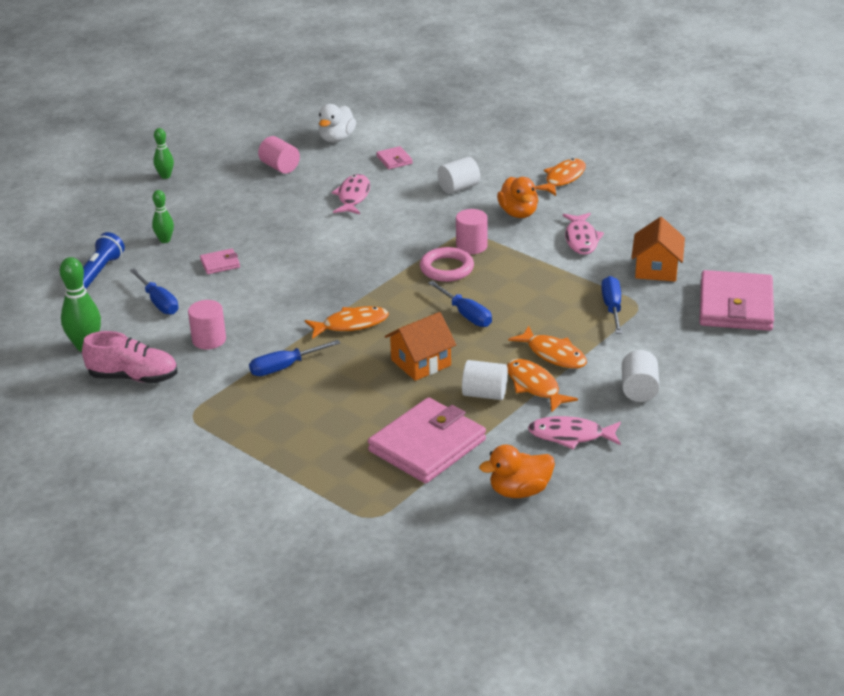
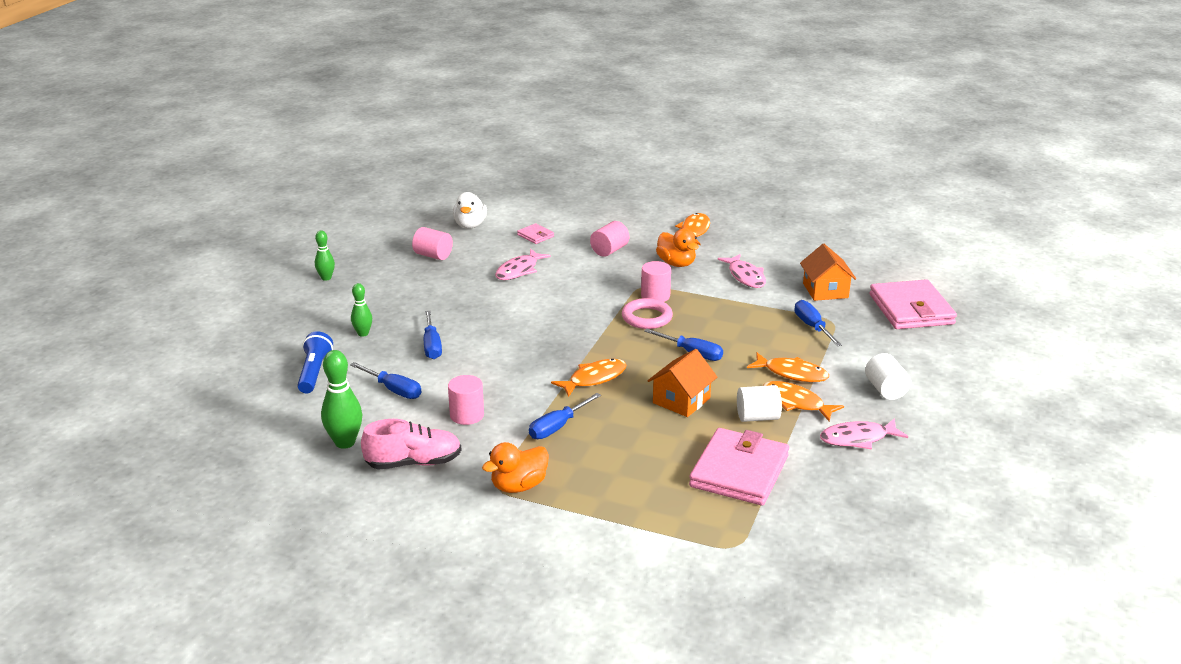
camera: 20 degrees left, 5 degrees down
(220, 264) = (432, 346): pink wallet -> blue screwdriver
(353, 196) = (519, 270): pink fish -> pink fish turned 135 degrees counterclockwise
(458, 188) = (609, 250): white cylinder -> pink cylinder
(519, 491) = (850, 495): orange duck -> orange duck (519, 486)

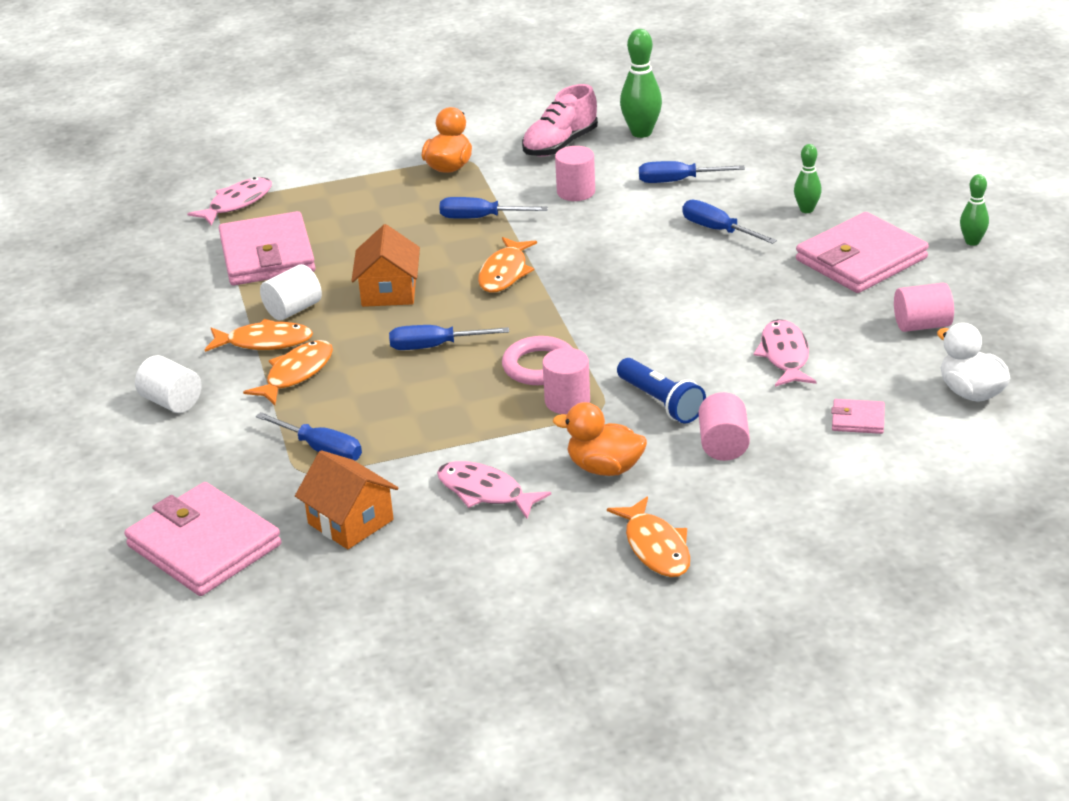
camera: 145 degrees right, 5 degrees up
(314, 373) = (775, 162): blue flashlight -> blue flashlight (660, 402)
(394, 295) = (861, 259): none -> pink wallet
(557, 427) = (479, 218): blue screwdriver -> blue screwdriver turned 90 degrees counterclockwise
(792, 373) = (296, 374): orange fish -> orange fish turned 135 degrees clockwise
(858, 439) = (170, 333): pink fish -> pink fish (237, 203)

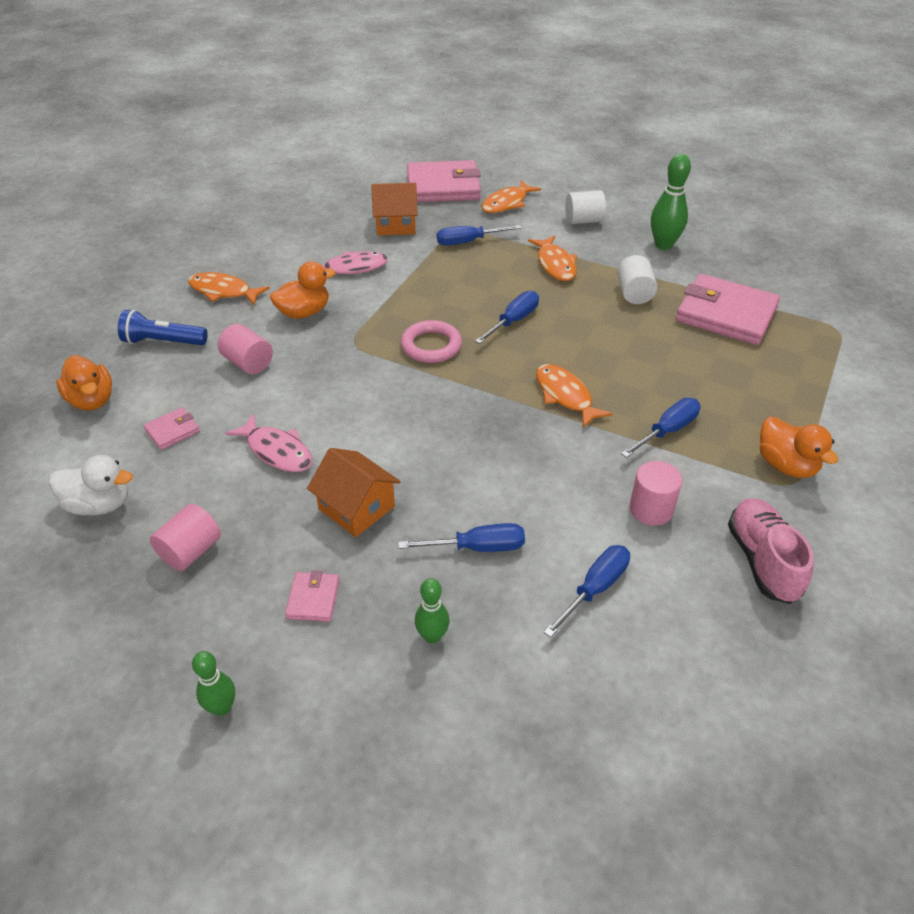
camera: 130 degrees right, 10 degrees up
(237, 203) = (830, 335): pink fish -> none
(264, 342) = (607, 269): orange fish -> orange fish (507, 203)
(389, 291) = (607, 337): orange house -> orange house (356, 508)
(567, 401) = (380, 335): pink cylinder -> none
(641, 132) = (731, 639): green bowling pin -> green bowling pin (663, 245)
(660, 402) = (322, 367): blue flashlight -> blue flashlight (163, 342)
(861, 259) = (313, 599): pink wallet -> pink wallet, size x0.44
(912, 492) = (92, 400): none -> orange duck

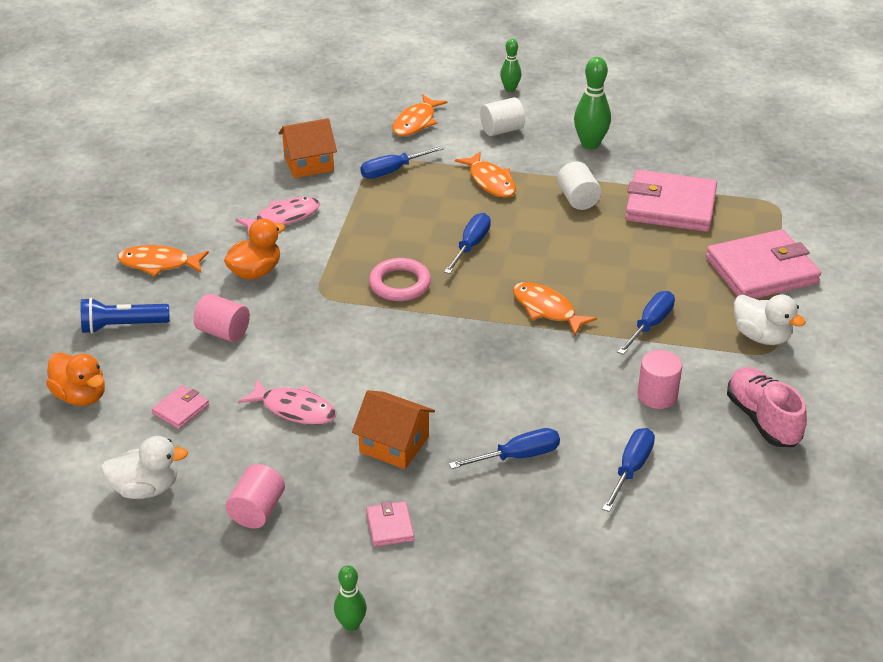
camera: 15 degrees left, 5 degrees down
(432, 636) = (507, 533): green bowling pin -> green bowling pin (510, 89)
(443, 186) = (341, 113): pink wallet -> pink wallet (761, 271)
(786, 465) = (761, 336): orange duck -> white duck

